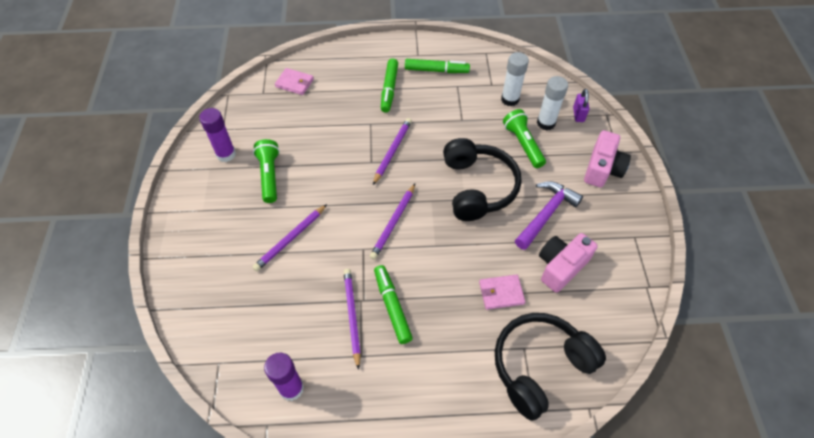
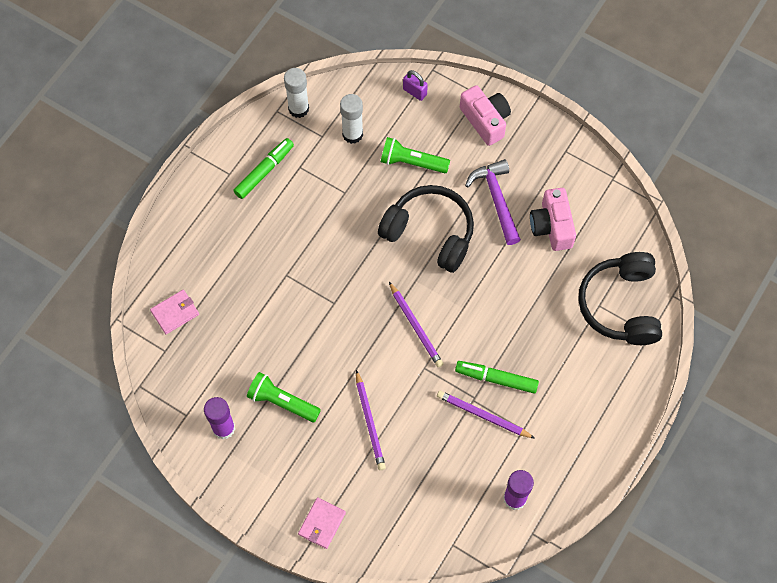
camera: 55 degrees left, 10 degrees up
(389, 89) = (255, 230): green marker -> none
(392, 151) = (336, 277): purple pencil -> none
(501, 293) = (543, 288): pink wallet -> pink wallet (322, 524)
(546, 123) = (403, 126): white glue stick -> white glue stick (298, 109)

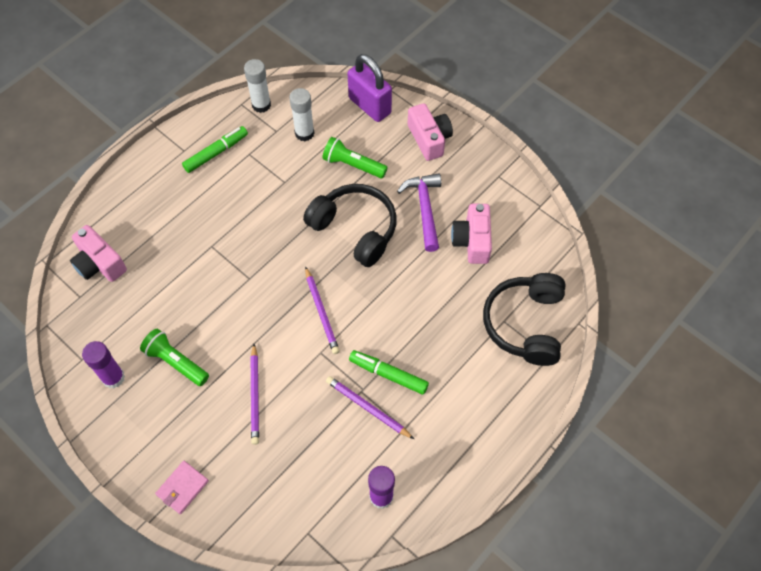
camera: 10 degrees right, 5 degrees down
(175, 313) = (99, 263): pink wallet -> pink camera
(415, 92) = (370, 106): purple padlock -> purple padlock, size x2.04

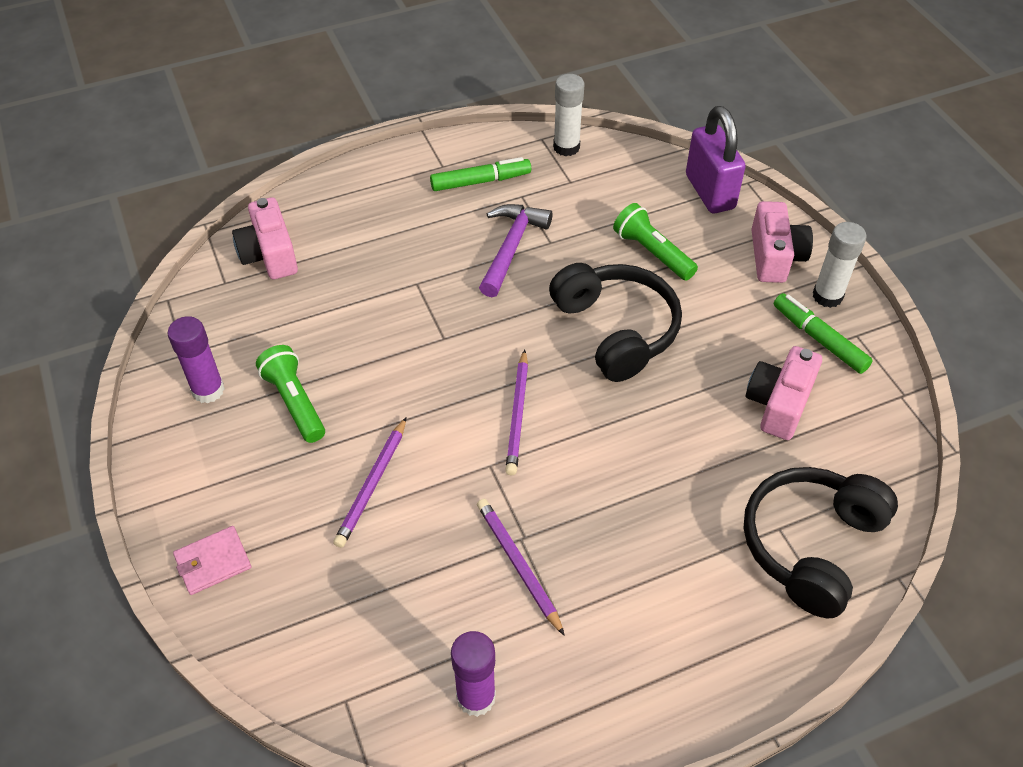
camera: 25 degrees right, 10 degrees down
(304, 133) = (606, 195): white glue stick -> white glue stick (827, 296)
(388, 374) = (570, 532): green marker -> green marker (819, 339)
(425, 209) = (727, 339): purple hammer -> purple hammer (511, 248)

